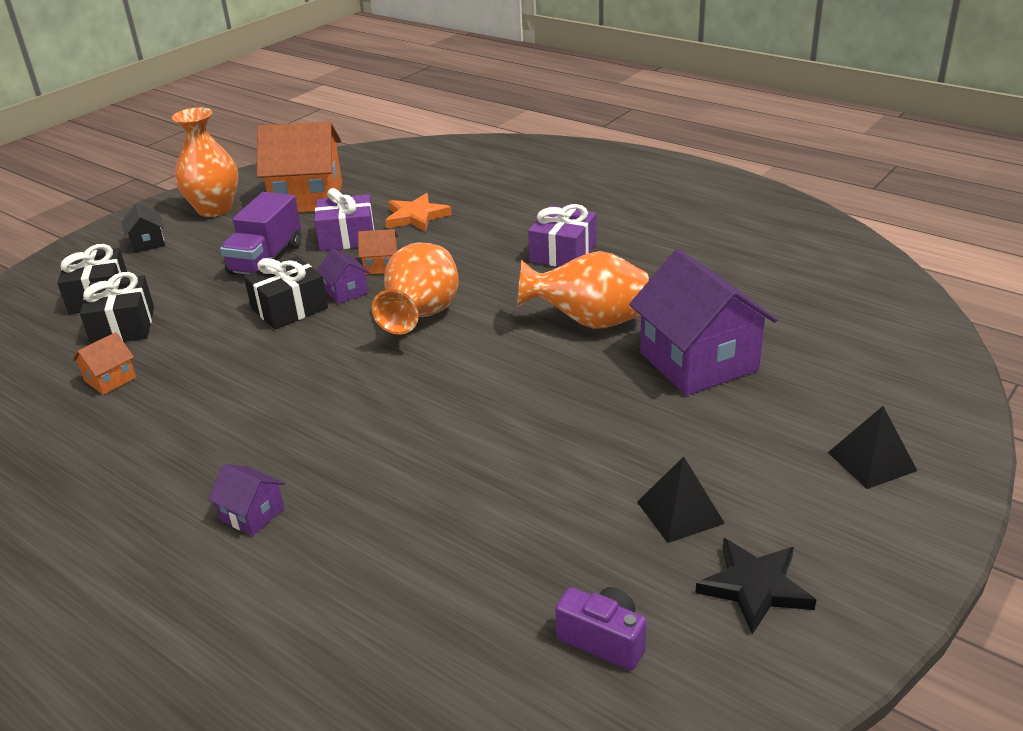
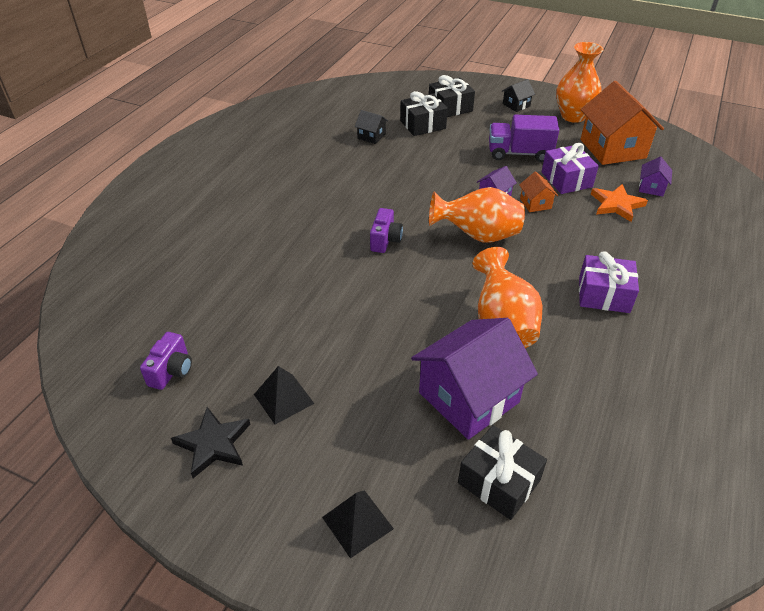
camera: 75 degrees right, 10 degrees up
(110, 379) = (371, 136): orange house -> black house
(252, 514) = (267, 215): purple house -> purple house (651, 188)
(289, 308) = (464, 177): black gift -> black gift (499, 482)
(390, 392) = (385, 240): none -> purple camera

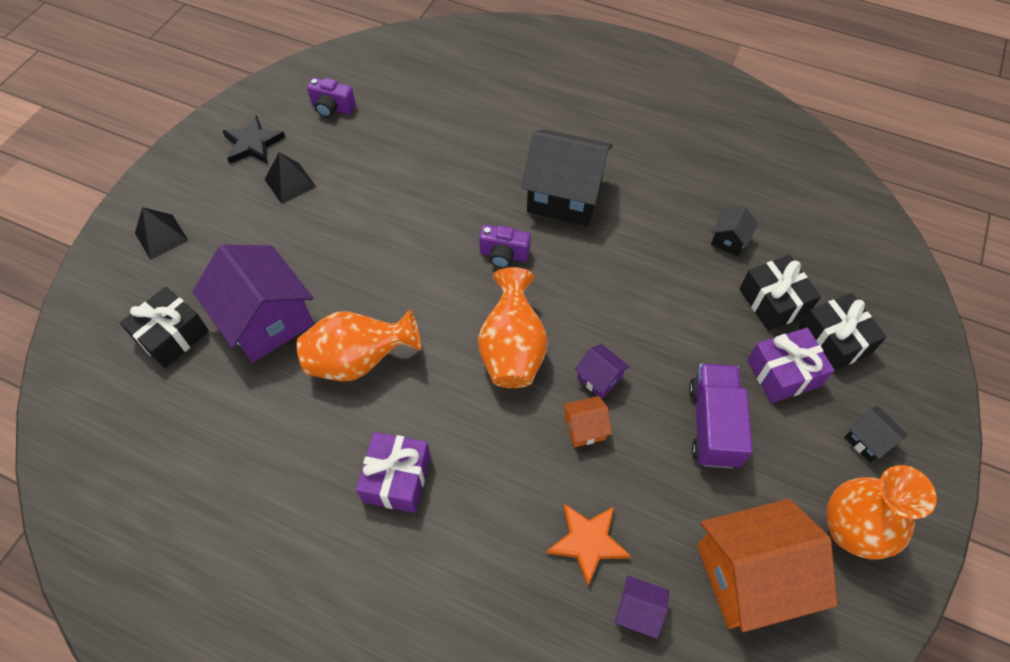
camera: 90 degrees right, 15 degrees up
(322, 207) = (564, 195): none -> black house
(566, 180) = (648, 481): purple gift -> purple gift (783, 373)

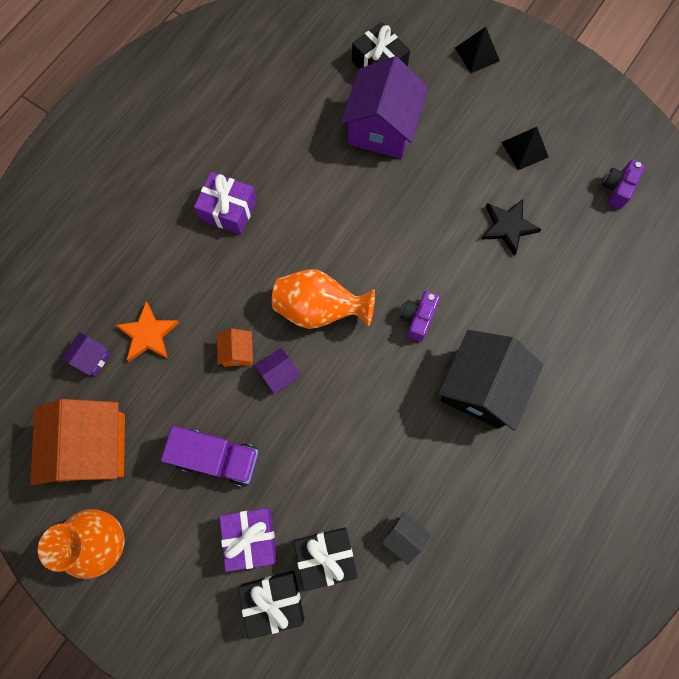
camera: 100 degrees right, 15 degrees up
(253, 144) = (575, 121): black star -> black star (508, 227)
(266, 320) = (382, 128): purple house -> purple house turned 45 degrees counterclockwise
(359, 360) = (332, 192): orange vase -> none
(868, 440) = (172, 590): black house -> none

